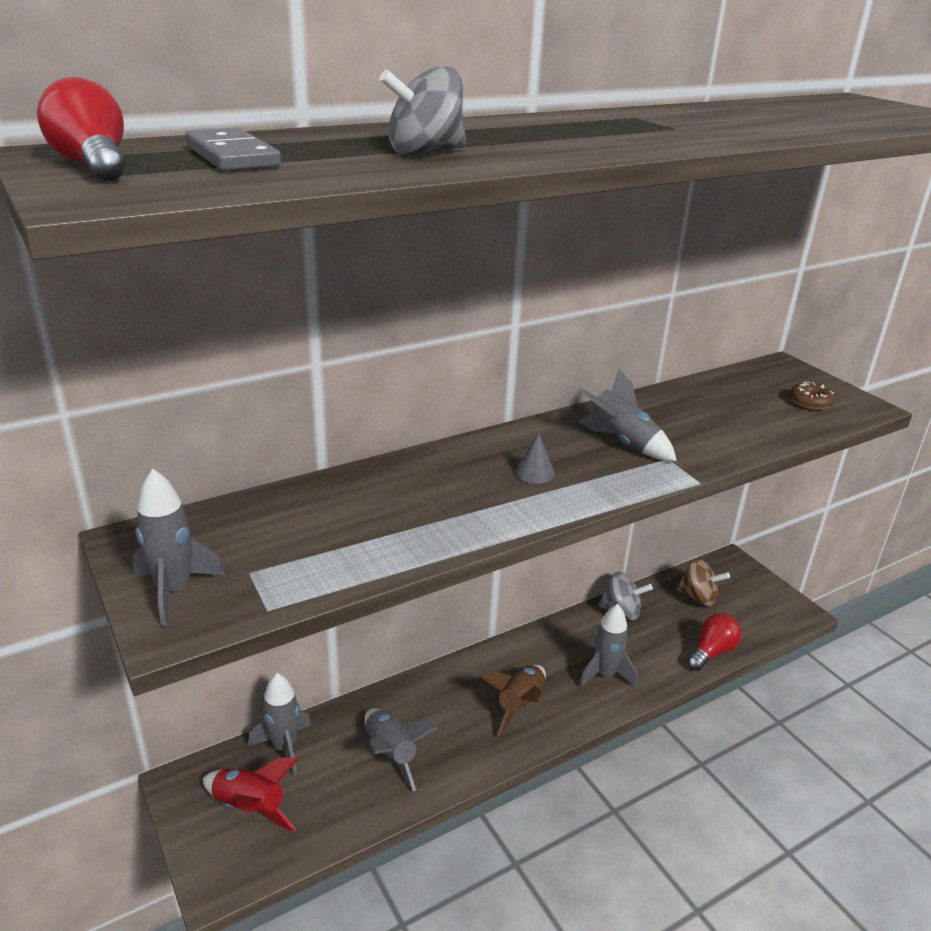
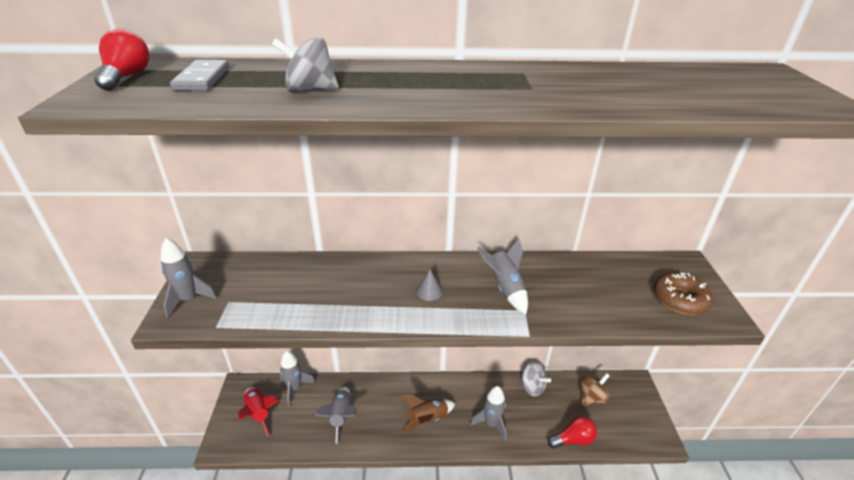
camera: 30 degrees right, 5 degrees up
(698, 597) = (592, 398): brown spinning top -> brown spinning top turned 90 degrees counterclockwise
(810, 402) = (679, 299): brown donut -> brown donut, size x1.62

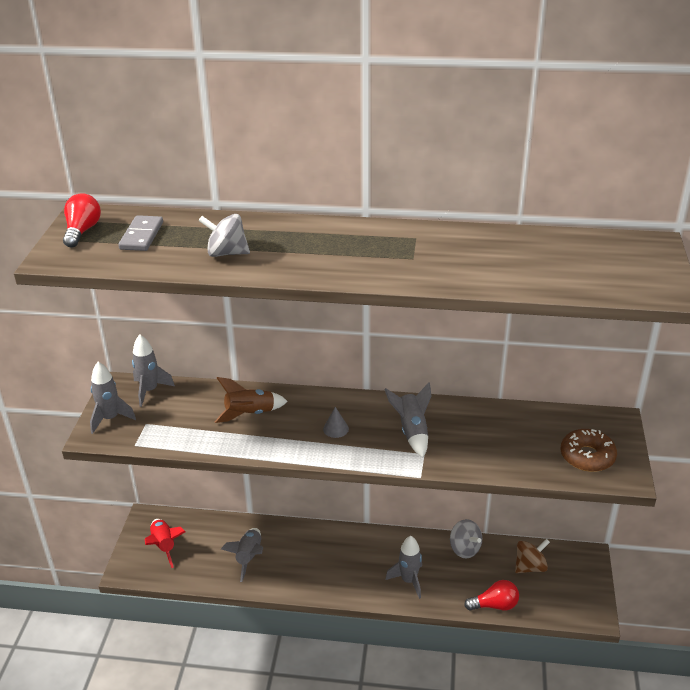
camera: 10 degrees right, 0 degrees up
(295, 389) = (203, 526): grey rocket -> grey rocket (150, 390)
(427, 420) = (340, 570): brown rocket -> brown rocket (250, 414)

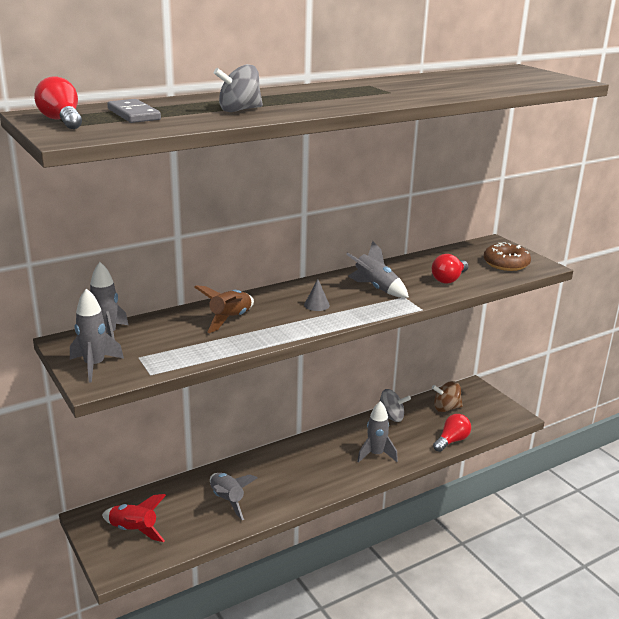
camera: 40 degrees left, 10 degrees down
(497, 451) = (449, 279): none -> red light bulb
(530, 567) = (446, 408): brown spinning top -> brown spinning top turned 120 degrees counterclockwise

